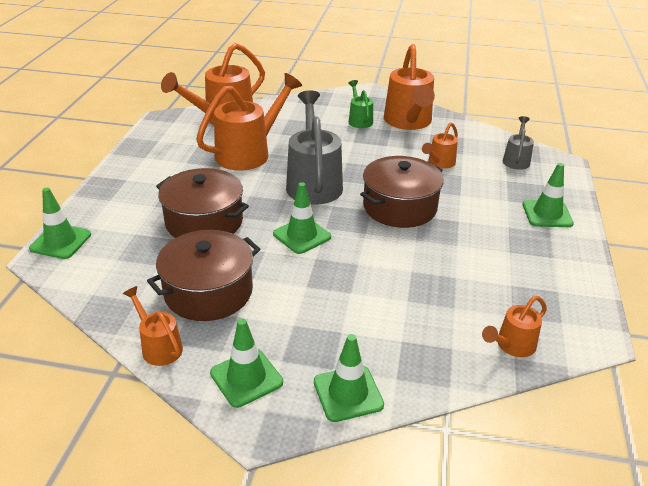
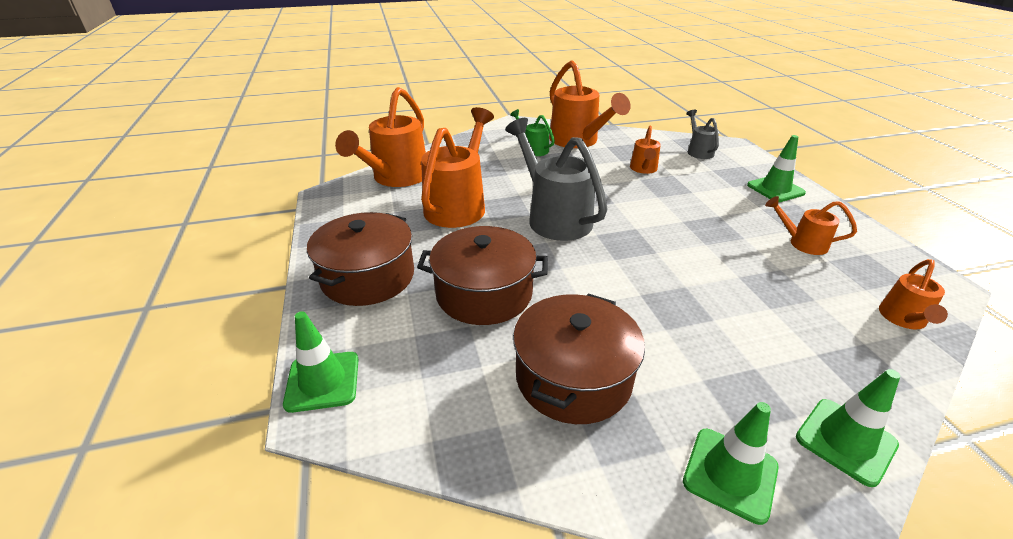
camera: 25 degrees left, 0 degrees up
(159, 346) = (589, 480): orange watering can -> orange watering can (802, 243)
(302, 235) = (601, 275): green traffic cone -> none
(400, 207) = (657, 218): brown pot -> brown pot (368, 277)

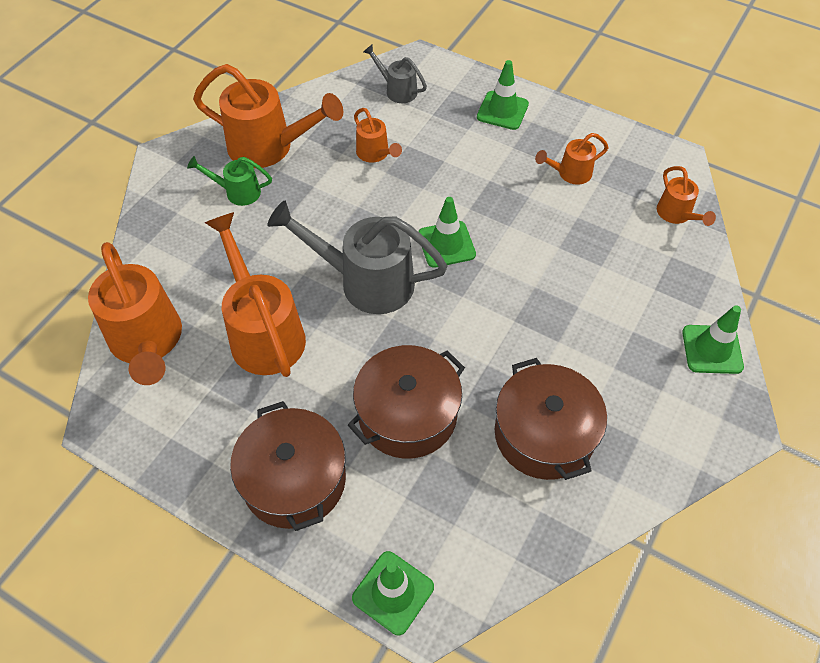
camera: 45 degrees left, 20 degrees up
(730, 474) = (679, 425): green traffic cone -> green traffic cone (446, 244)

